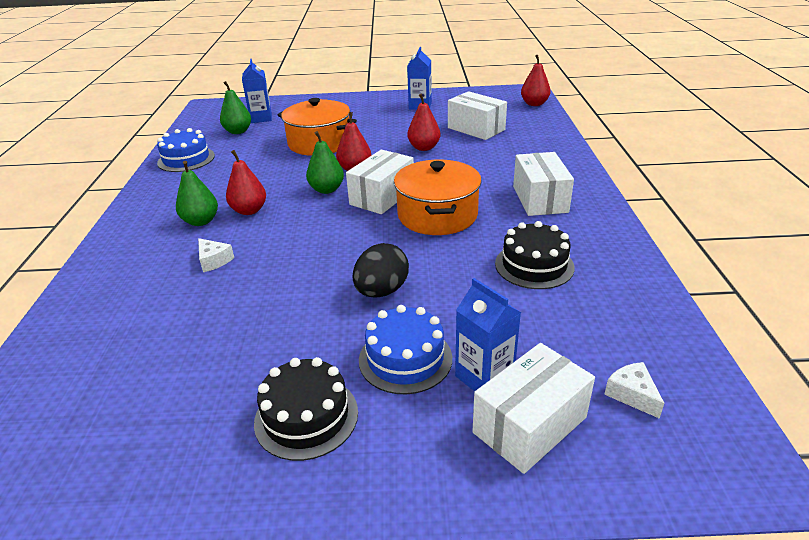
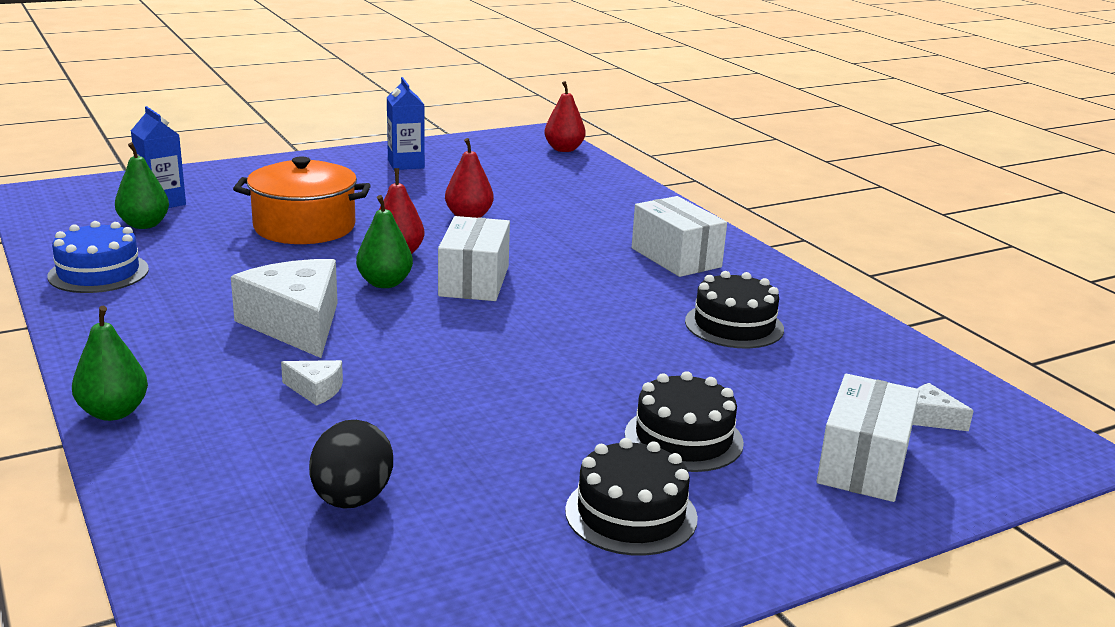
camera: 30 degrees left, 10 degrees down
(201, 221) = (233, 348): green pear -> green pear (113, 412)
(249, 210) = (296, 324): red pear -> white cheese
(381, 291) = (586, 381): black egg -> black egg (352, 499)
(405, 359) = (683, 438): blue cake -> black cake
(437, 215) = (570, 292): orange pot -> none
(476, 129) = (516, 186): white box -> none
(484, 377) = (782, 436): blue carton -> none

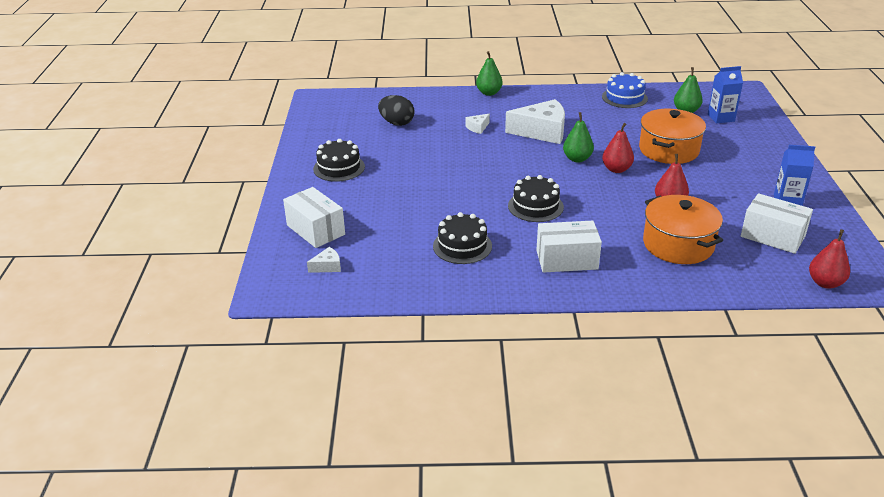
camera: 120 degrees right, 10 degrees up
(474, 281) = (566, 183): white box -> white box (772, 236)
(566, 206) = (678, 244): none -> orange pot
(683, 438) = (374, 194): black cake -> black cake (535, 206)

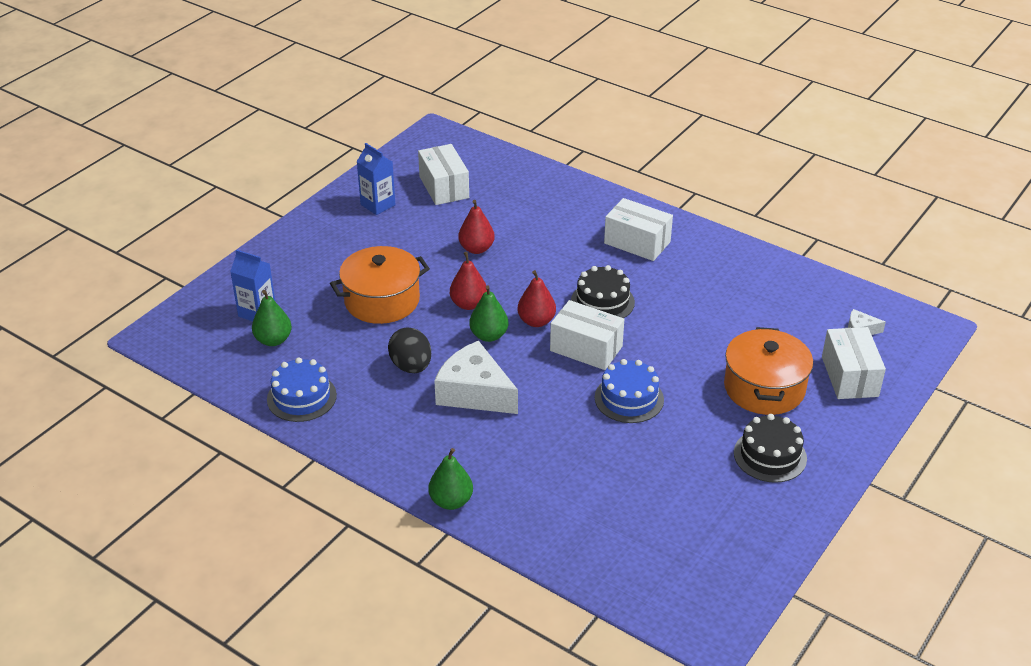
camera: 145 degrees left, 5 degrees up
(397, 123) = (635, 503): black egg -> black egg (411, 366)
(451, 162) = (629, 398): none -> blue cake
(462, 246) = (715, 294): black cake -> none
(477, 128) = (541, 439): white cheese -> none
(509, 176) = (586, 348): none -> white box
(678, 244) = (528, 214): orange pot -> orange pot (764, 388)
(825, 283) = (469, 146): red pear -> red pear (536, 321)

